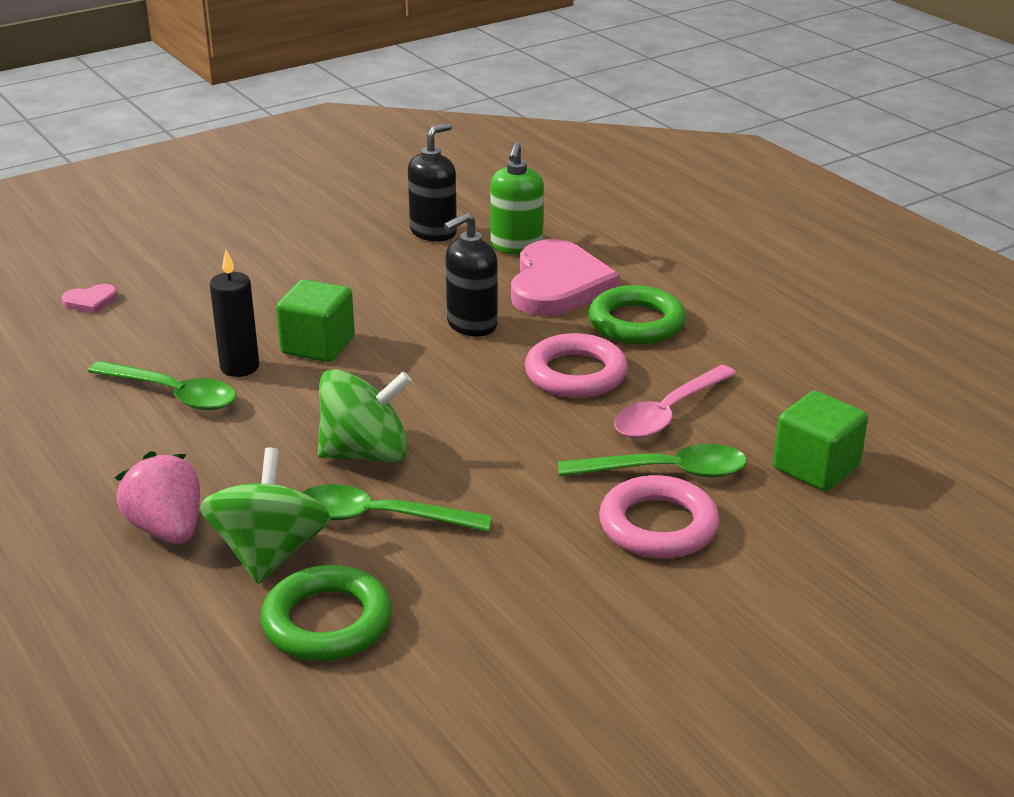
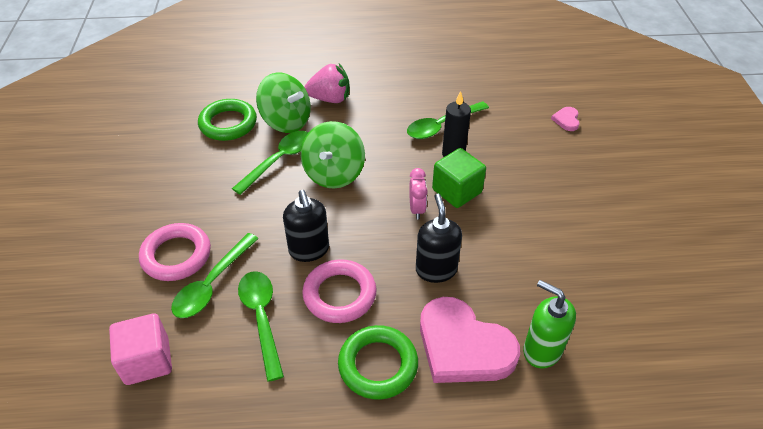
camera: 120 degrees right, 15 degrees up
(380, 364) = (417, 209): none -> pink clock
(433, 232) = (593, 308): black soap dispenser -> black soap dispenser (309, 250)
(668, 413) = (261, 318): pink spoon -> green spoon
(816, 467) = (147, 361): green cube -> pink cube

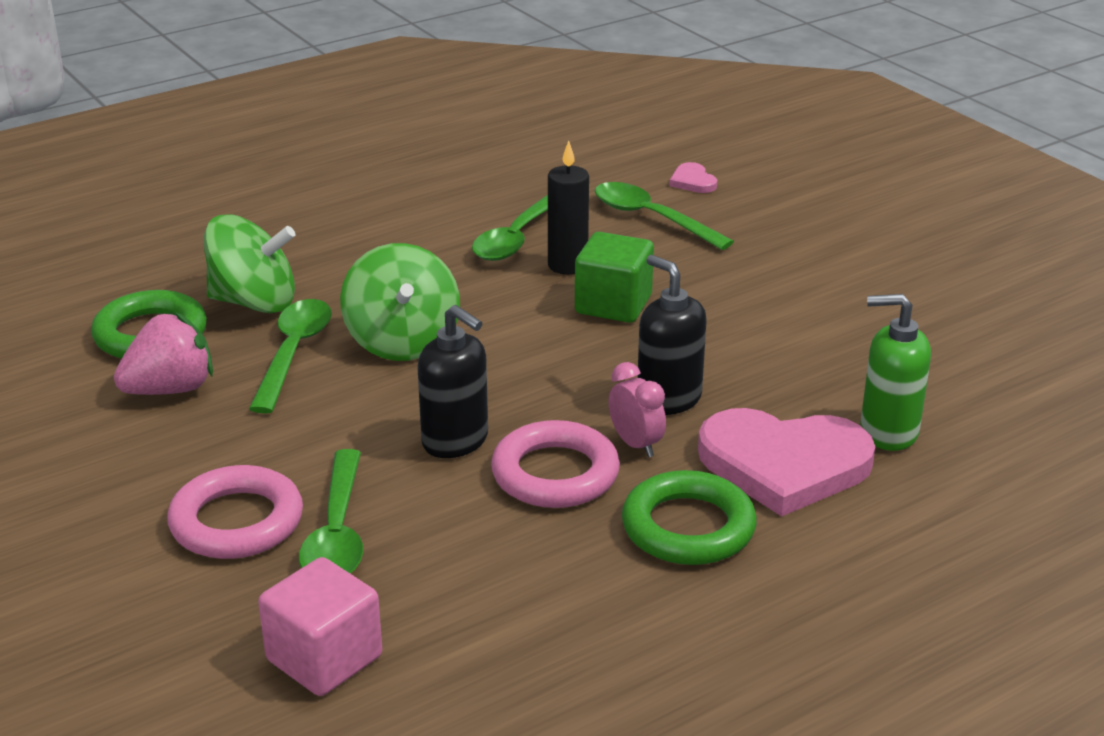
camera: 30 degrees left, 15 degrees down
(261, 318) = (462, 542): green spoon -> green spoon (651, 218)
(330, 99) = (301, 254): pink strawberry -> pink strawberry (170, 389)
(417, 209) = (574, 343): pink clock -> pink clock (636, 444)

